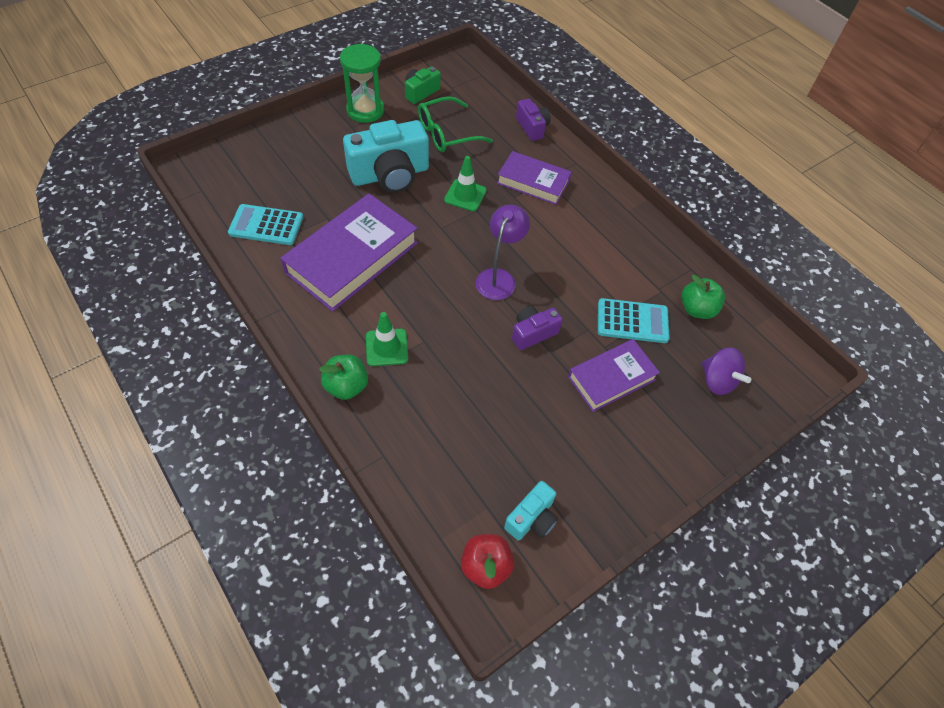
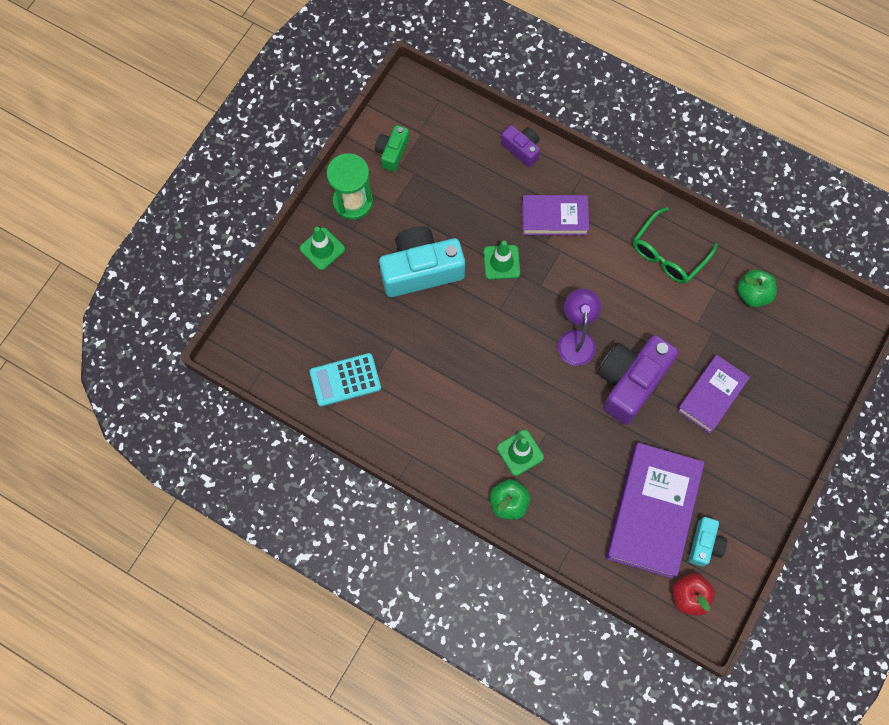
camera: 20 degrees left, 15 degrees up
(317, 130) = (322, 249): none -> green traffic cone
(352, 257) = (441, 378): purple book -> purple book (652, 512)
(390, 174) = (421, 270): turquoise camera -> turquoise camera turned 150 degrees counterclockwise
(446, 133) = (445, 194): green glasses -> green glasses (668, 254)
(533, 333) = (630, 382): purple camera -> purple camera, size x1.93
(632, 321) = (705, 332): turquoise calculator -> none
(717, 381) = (794, 358): purple spinning top -> none

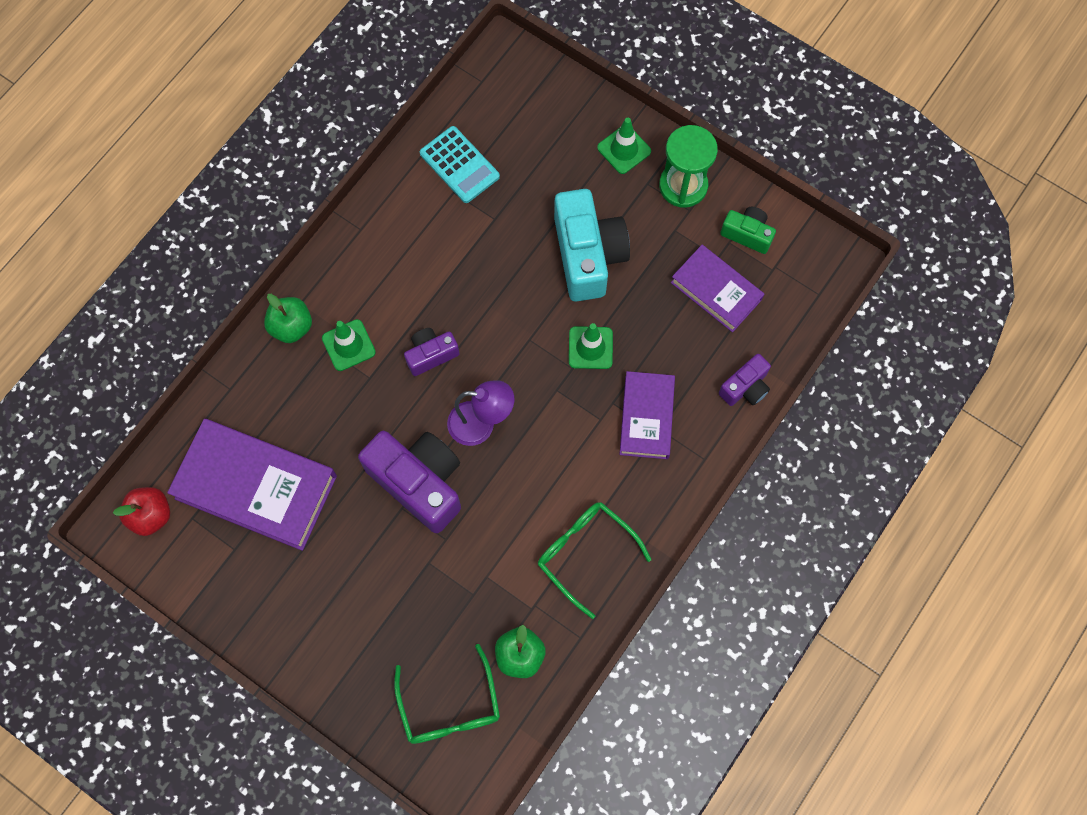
camera: 95 degrees right, 0 degrees up
(345, 380) = (459, 165): turquoise calculator -> turquoise calculator turned 150 degrees clockwise
(521, 384) = (431, 355): none -> purple camera
(704, 544) = (207, 542): turquoise camera -> none
(711, 395) = (390, 579): purple book -> purple book (716, 291)
(800, 340) = (450, 706): none -> green glasses

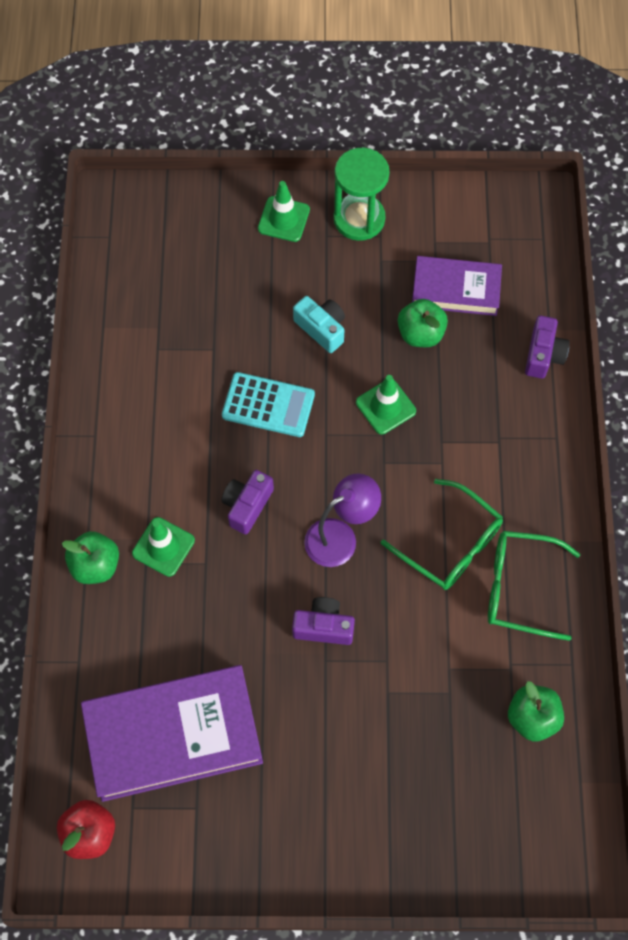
camera: 35 degrees left, 5 degrees down
(419, 482) = (323, 627): purple camera -> purple camera, size x0.52
(450, 706) = (506, 808): green glasses -> green glasses (451, 544)
(459, 165) = (145, 322): turquoise calculator -> turquoise calculator (268, 405)
(588, 255) = (321, 328): turquoise camera -> turquoise camera, size x0.52
(646, 417) = (480, 435): purple book -> none
(661, 308) = (420, 333): none -> green apple
(747, 234) = (445, 226): green camera -> none

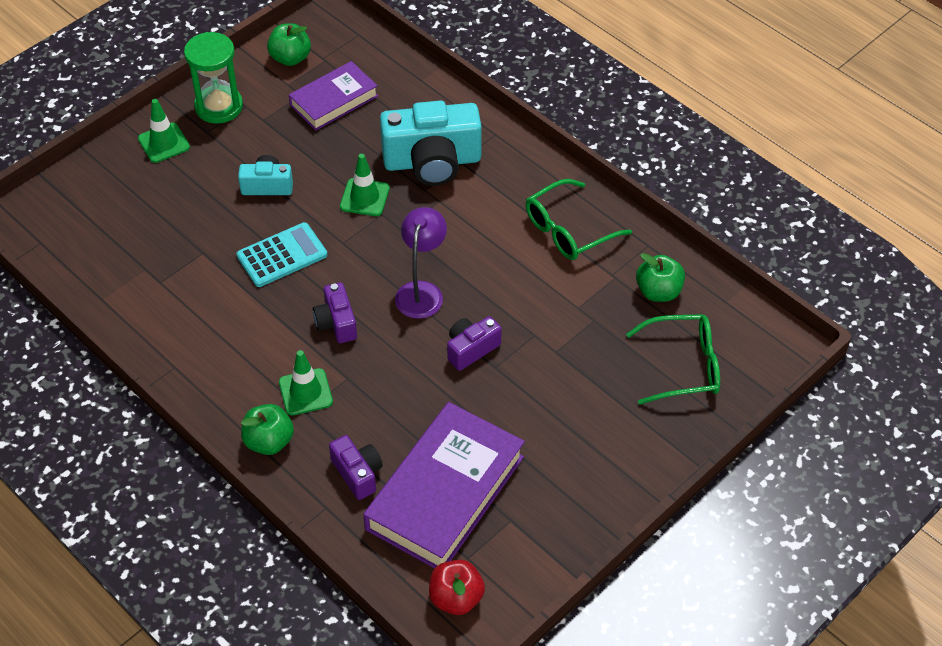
camera: 45 degrees left, 15 degrees down
(420, 333) = (339, 141): green apple -> green apple (290, 58)
(451, 544) = (498, 240): green glasses -> green glasses (683, 366)
(475, 419) = (432, 161): none -> turquoise camera
(543, 355) = (433, 96): purple camera -> purple camera (357, 473)

